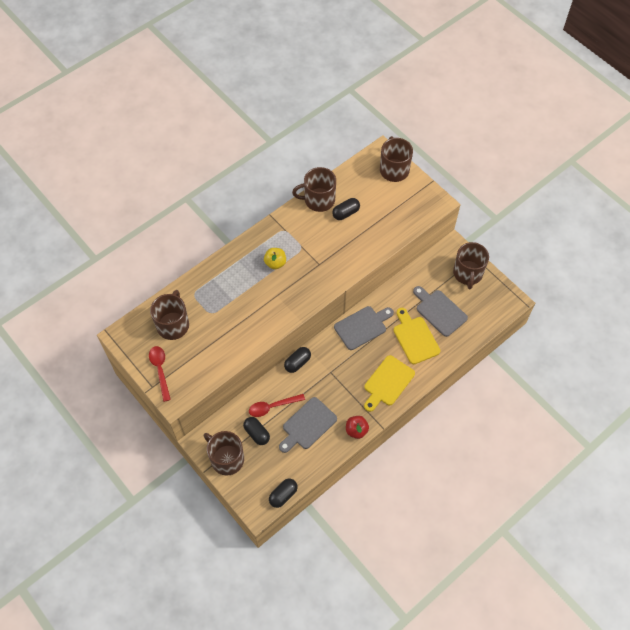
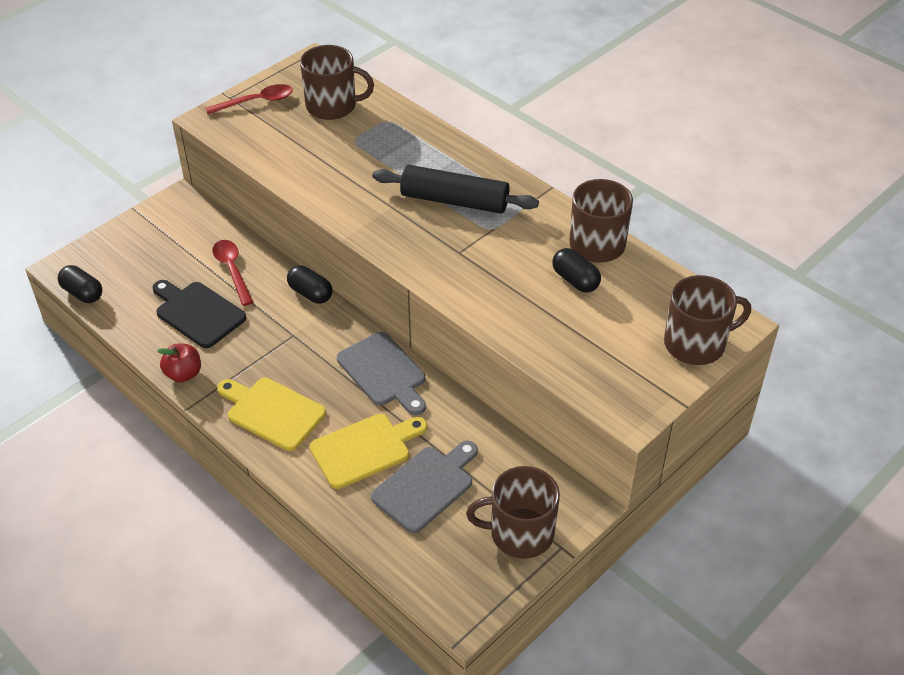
camera: 85 degrees right, 15 degrees down
(226, 459) = (149, 228): brown mug -> none
(257, 433) = (187, 256): black capsule -> none
(275, 263) = (454, 200): yellow apple -> black rolling pin
(307, 425) = (197, 313): grey cutting board -> black cutting board

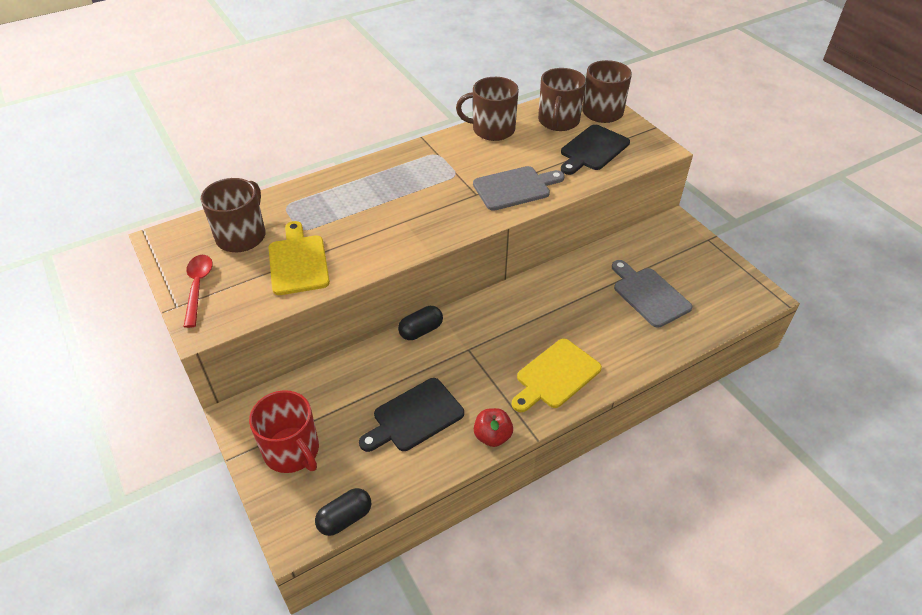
camera: 75 degrees left, 0 degrees up
(146, 243) = (292, 451): none -> red mug
(232, 270) = (366, 383): red spoon -> none
(365, 449) = (607, 323): yellow cutting board -> yellow cutting board (298, 262)
(384, 372) = (529, 299): grey cutting board -> grey cutting board (515, 188)
(454, 200) = (413, 186): black rolling pin -> none
(520, 533) = (695, 256): brown mug -> brown mug (558, 121)
(575, 280) = (527, 146): black capsule -> none
(596, 343) = (592, 150): none -> black cutting board

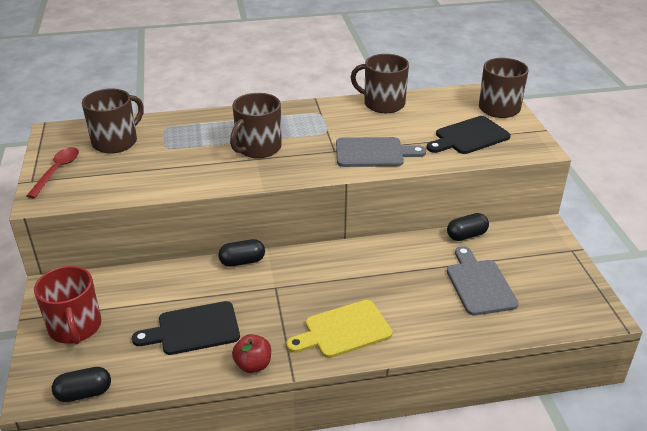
camera: 20 degrees right, 10 degrees down
(298, 262) = (147, 170): yellow cutting board -> none
(558, 121) = (450, 108): brown mug -> brown mug (258, 148)
(613, 247) = (466, 235): none -> black capsule

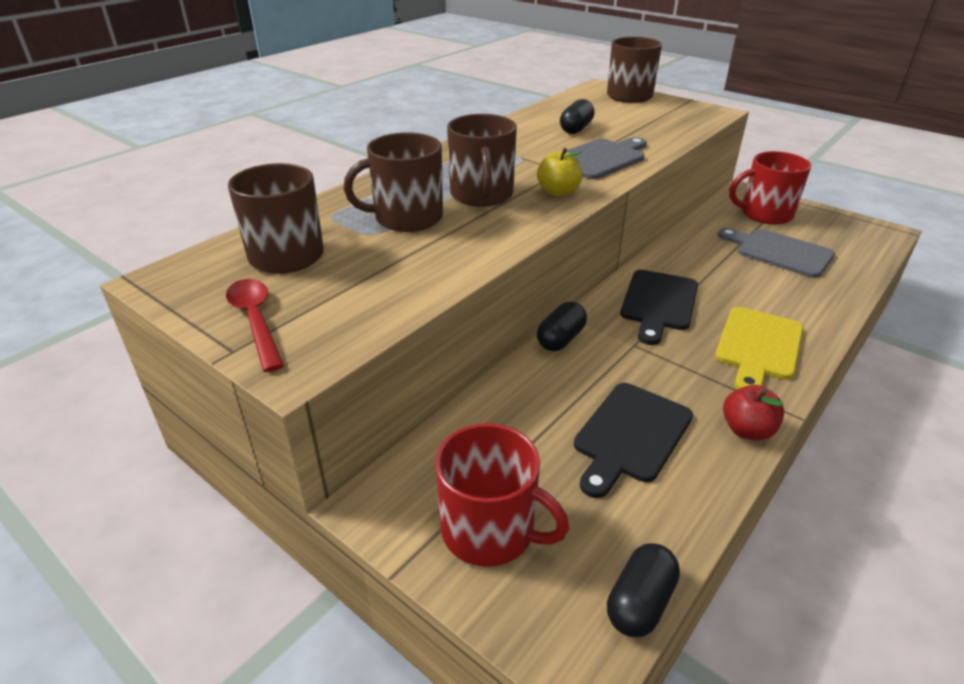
camera: 40 degrees left, 0 degrees up
(302, 165) = (558, 192): none -> yellow apple
(383, 104) = (529, 121): brown mug -> brown mug (406, 218)
(466, 235) = (704, 221): black capsule -> black capsule (576, 129)
(469, 137) = (650, 121): black cutting board -> black cutting board (658, 303)
(526, 253) = (765, 214): none -> red mug

